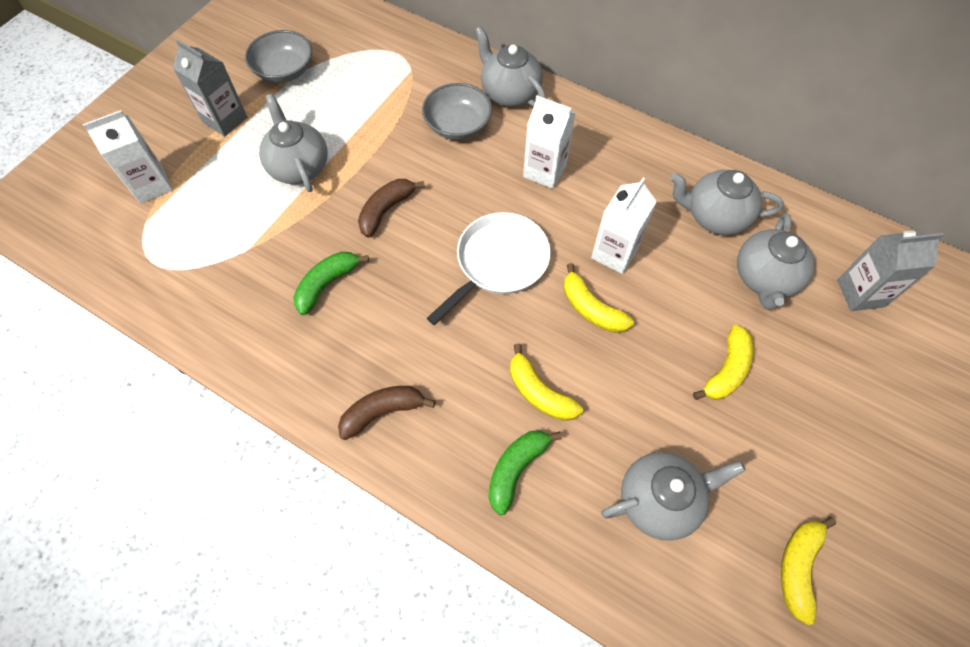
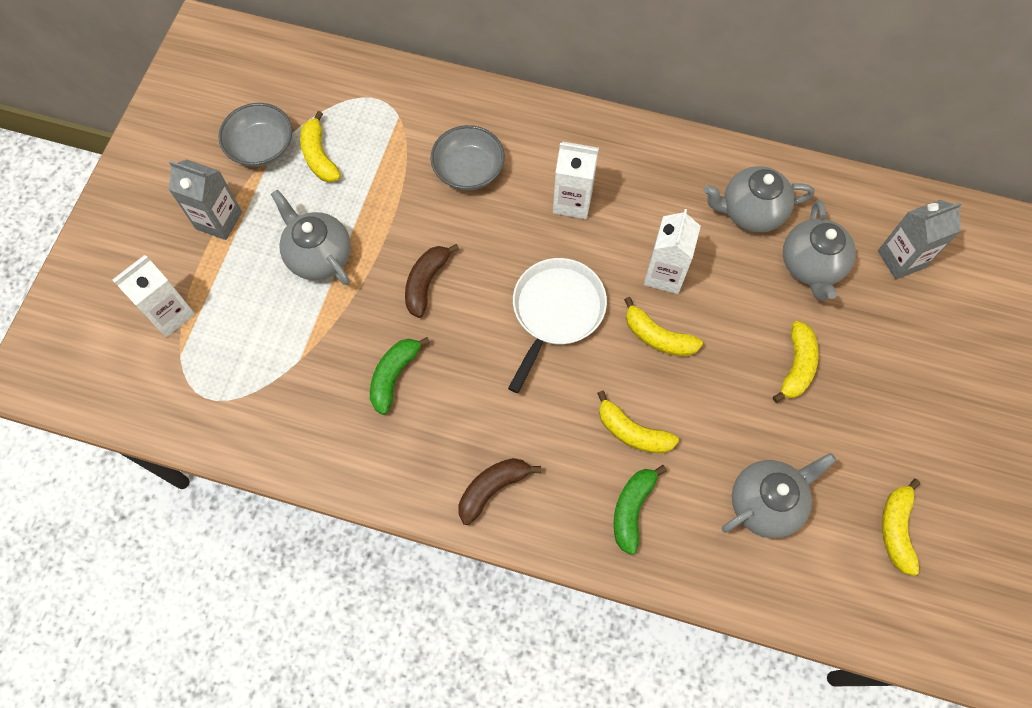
camera: 15 degrees left, 5 degrees up
(331, 87) = (319, 156): none -> yellow banana
(509, 93) = (510, 120): grey teapot -> none

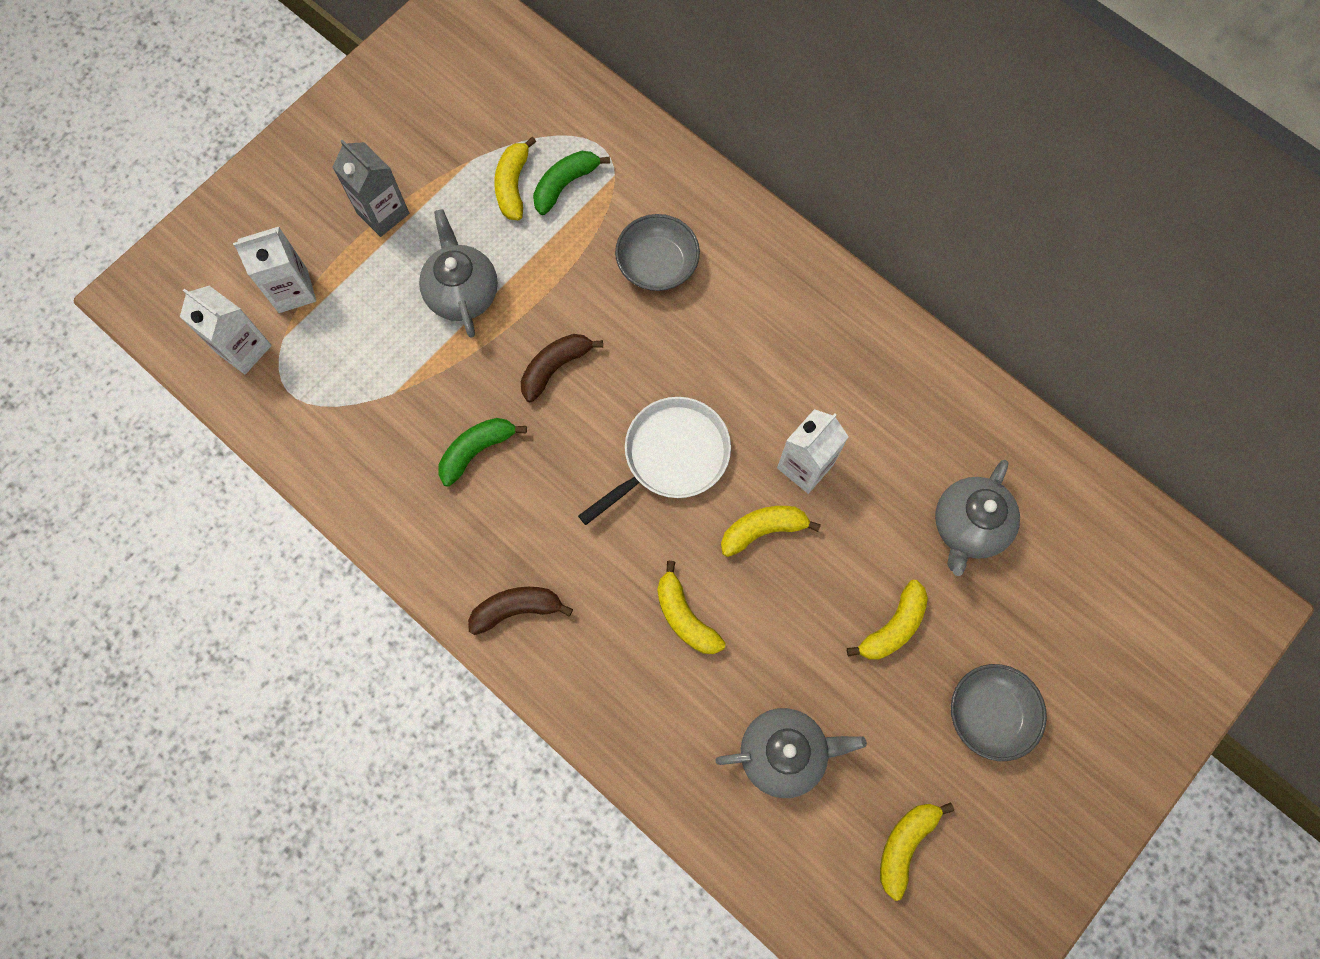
camera: 25 degrees right, 5 degrees up
(261, 147) = (460, 152): grey bowl -> grey bowl (989, 714)
(572, 201) = (748, 345): white carton -> white carton (244, 349)
(632, 509) = (644, 695): green banana -> green banana (565, 185)
(658, 337) = (762, 530): yellow banana -> yellow banana turned 105 degrees clockwise
(750, 212) = (933, 439): grey teapot -> none
(901, 259) = (1072, 563): grey carton -> none

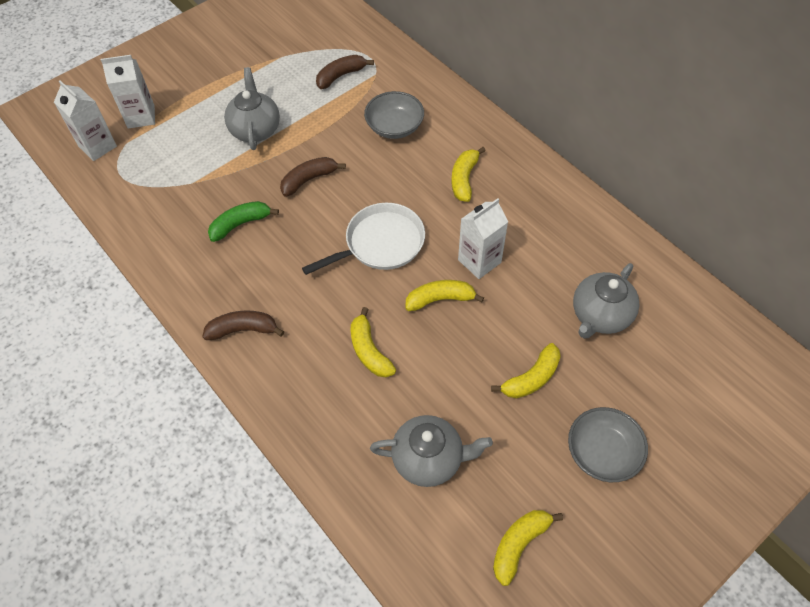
camera: 10 degrees right, 15 degrees down
(383, 213) = (214, 80): grey carton -> none
(513, 185) = (305, 73): yellow banana -> yellow banana (464, 179)
(565, 185) = (340, 76): green banana -> brown banana

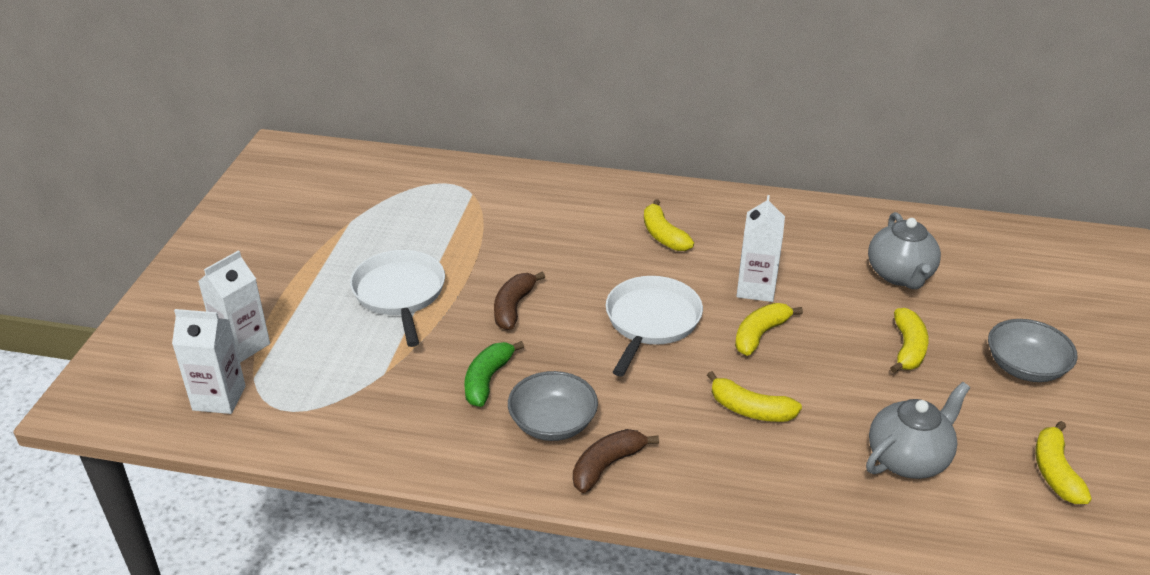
camera: 40 degrees left, 20 degrees down
(255, 129) = (400, 294): grey teapot -> white pan
(340, 76) = (437, 210): brown banana -> none
(394, 127) = (546, 226): grey bowl -> grey bowl (553, 423)

